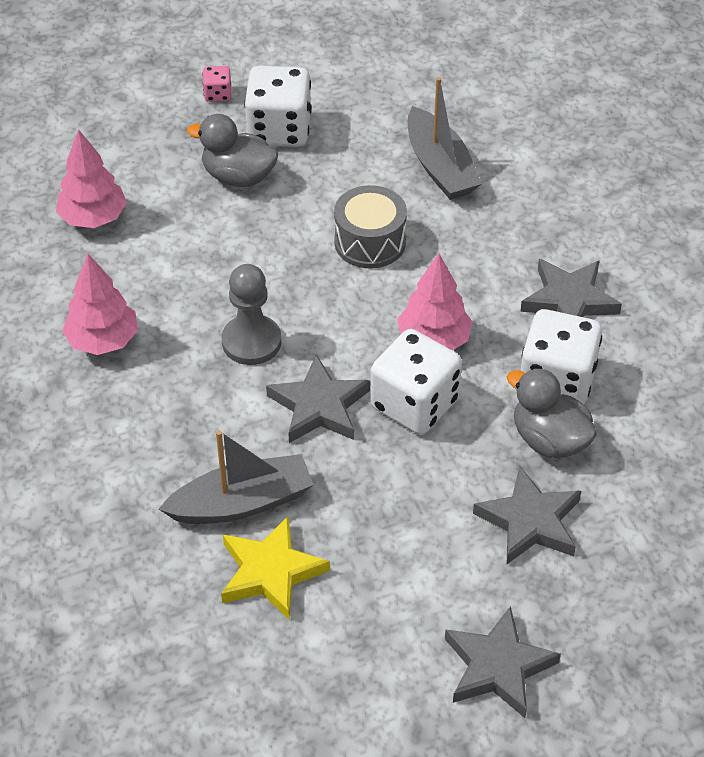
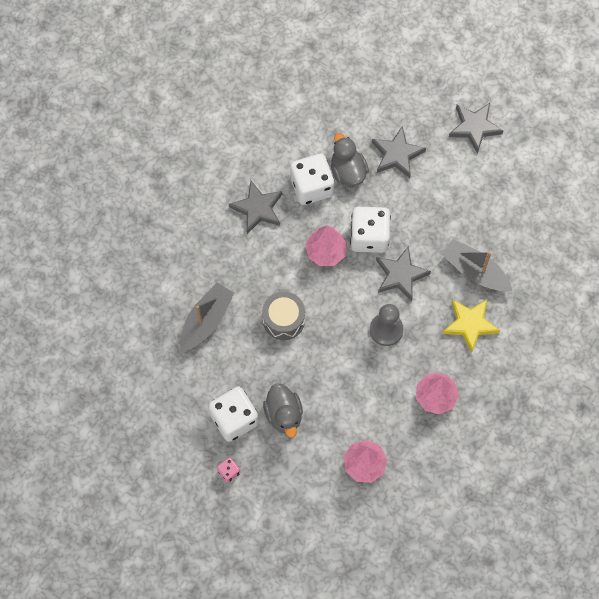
camera: 125 degrees left, 20 degrees up
(270, 572) = (498, 236): yellow star -> yellow star (470, 324)
(549, 440) = (348, 171): grey duck -> grey duck turned 150 degrees clockwise

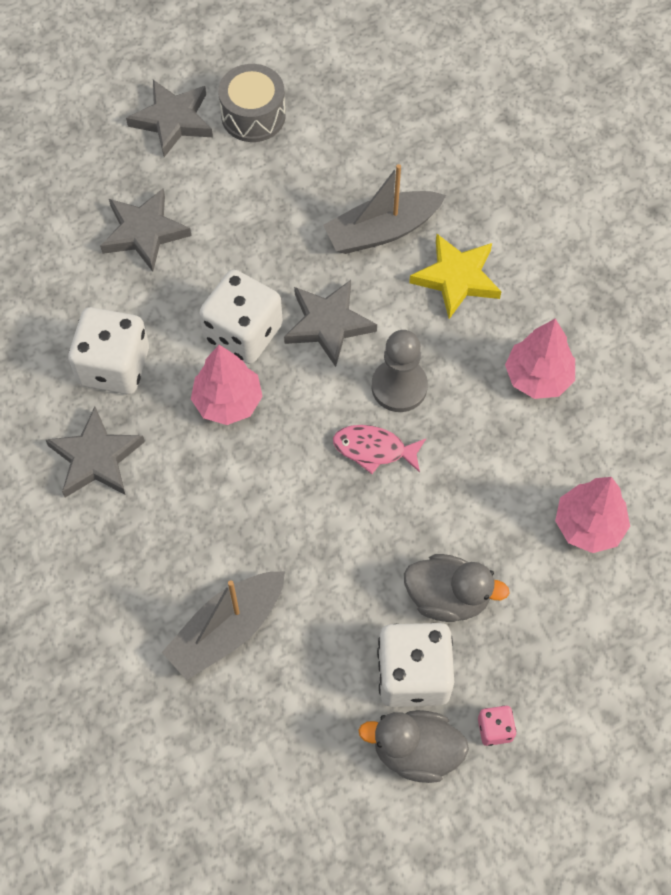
camera: 60 degrees left, 5 degrees down
(206, 320) = (227, 630): grey boat -> grey boat turned 105 degrees counterclockwise
(283, 320) = (297, 516): grey drum -> grey drum (253, 115)
(343, 336) = (374, 449): none -> pink fish
(348, 171) = (124, 307): grey duck -> grey duck (415, 751)

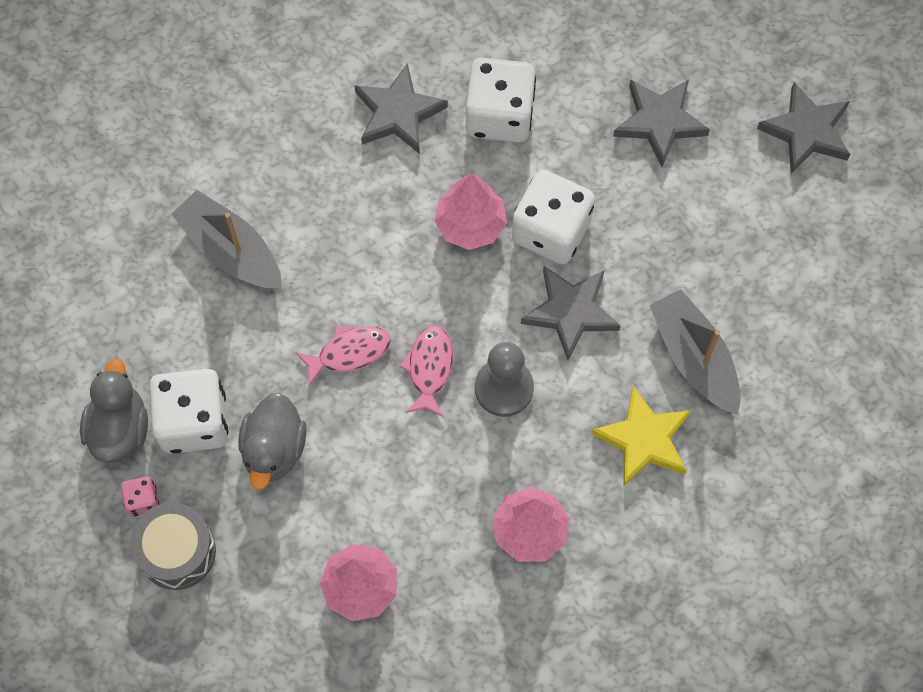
camera: 85 degrees right, 5 degrees up
(253, 115) = (826, 211): grey drum -> grey drum (177, 551)
(351, 521) = (349, 352): none -> pink fish

